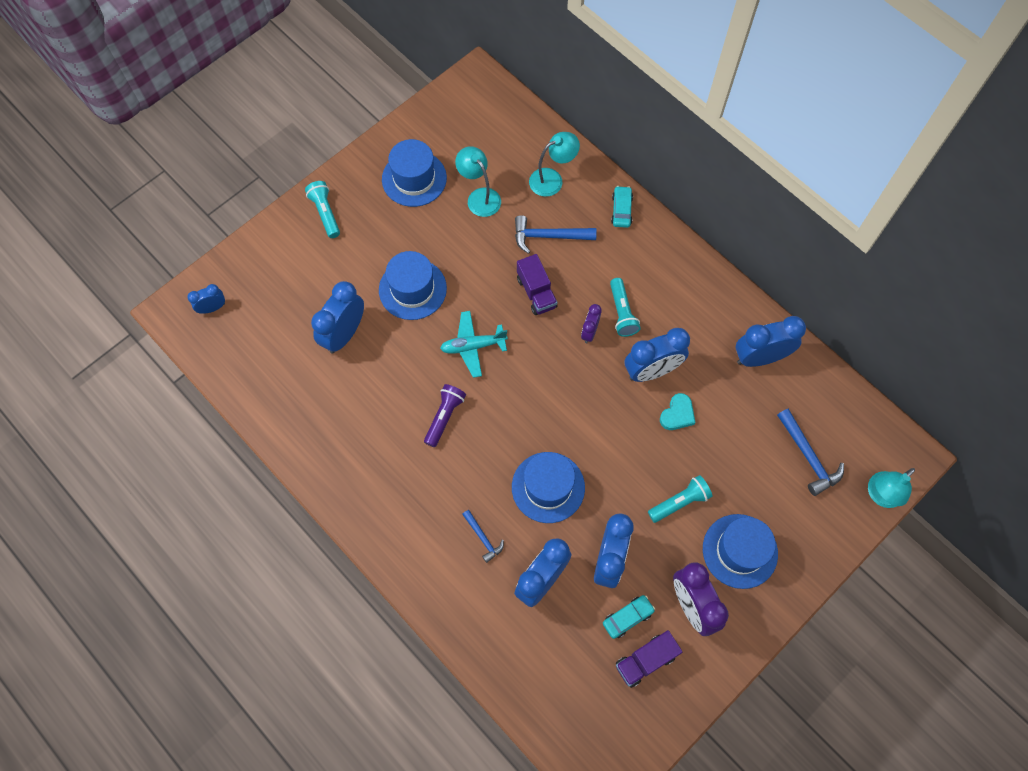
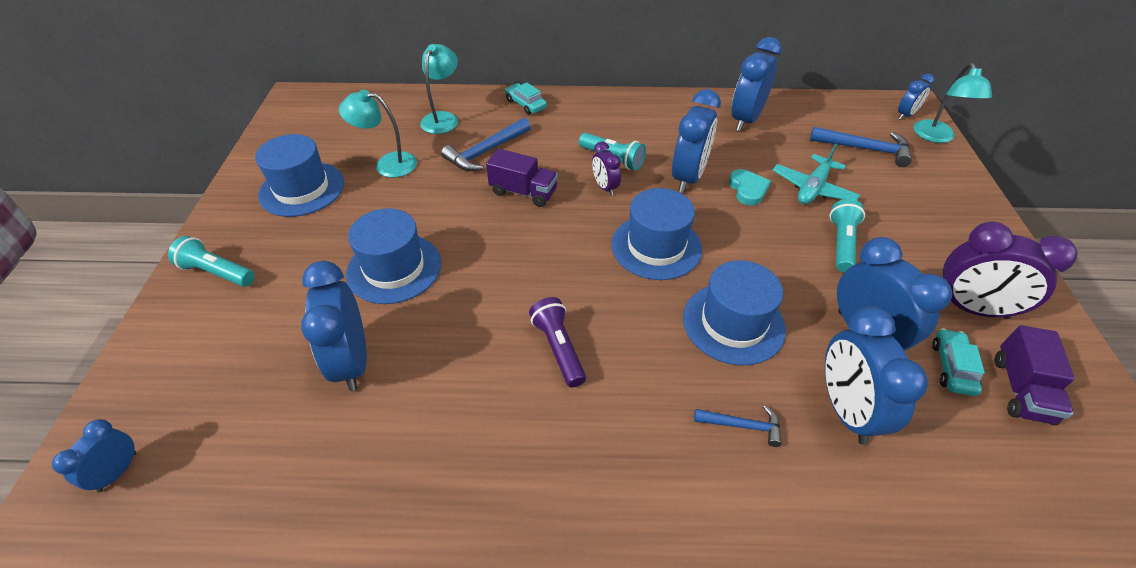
camera: 45 degrees left, 20 degrees down
(473, 346) = (514, 269): turquoise plane -> turquoise plane (812, 188)
(740, 551) = (929, 239): blue hat -> blue hat (656, 246)
(891, 459) = (906, 115): none -> blue clock

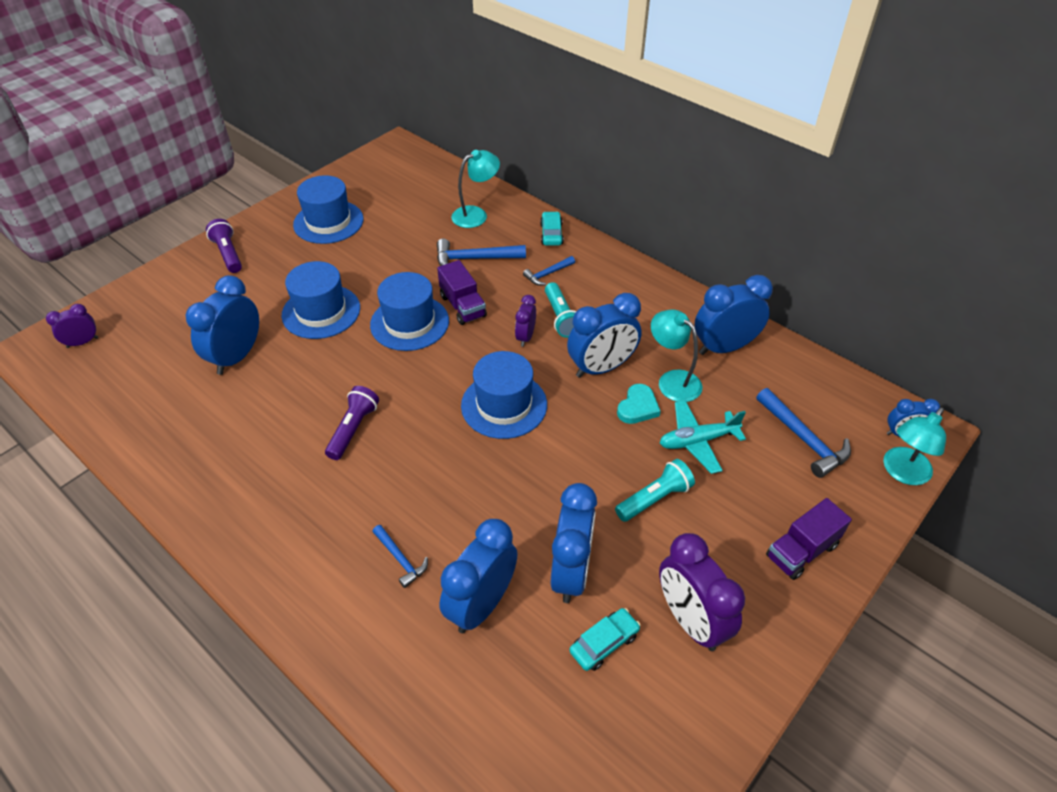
camera: 40 degrees right, 0 degrees up
(118, 472) = (82, 342): blue clock -> purple clock
(217, 272) = (228, 254): turquoise flashlight -> purple flashlight
(387, 164) = (398, 232): turquoise lamp -> turquoise lamp (672, 380)
(561, 133) = (548, 274): none -> blue hammer
(733, 323) = (485, 494): blue hat -> blue hat (409, 323)
(1021, 389) = (636, 700): purple truck -> purple truck (801, 551)

